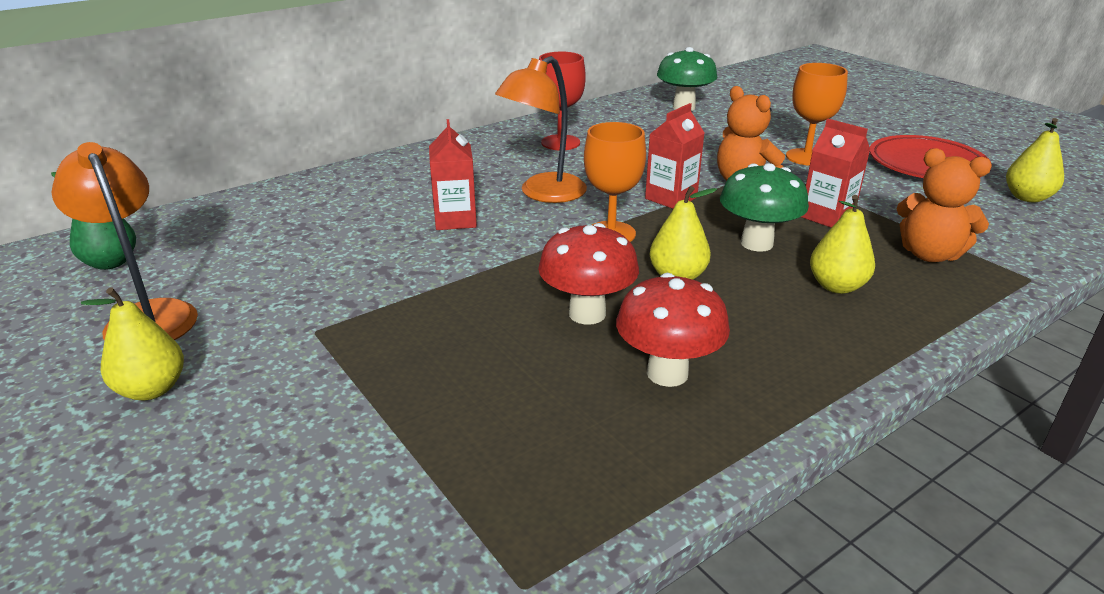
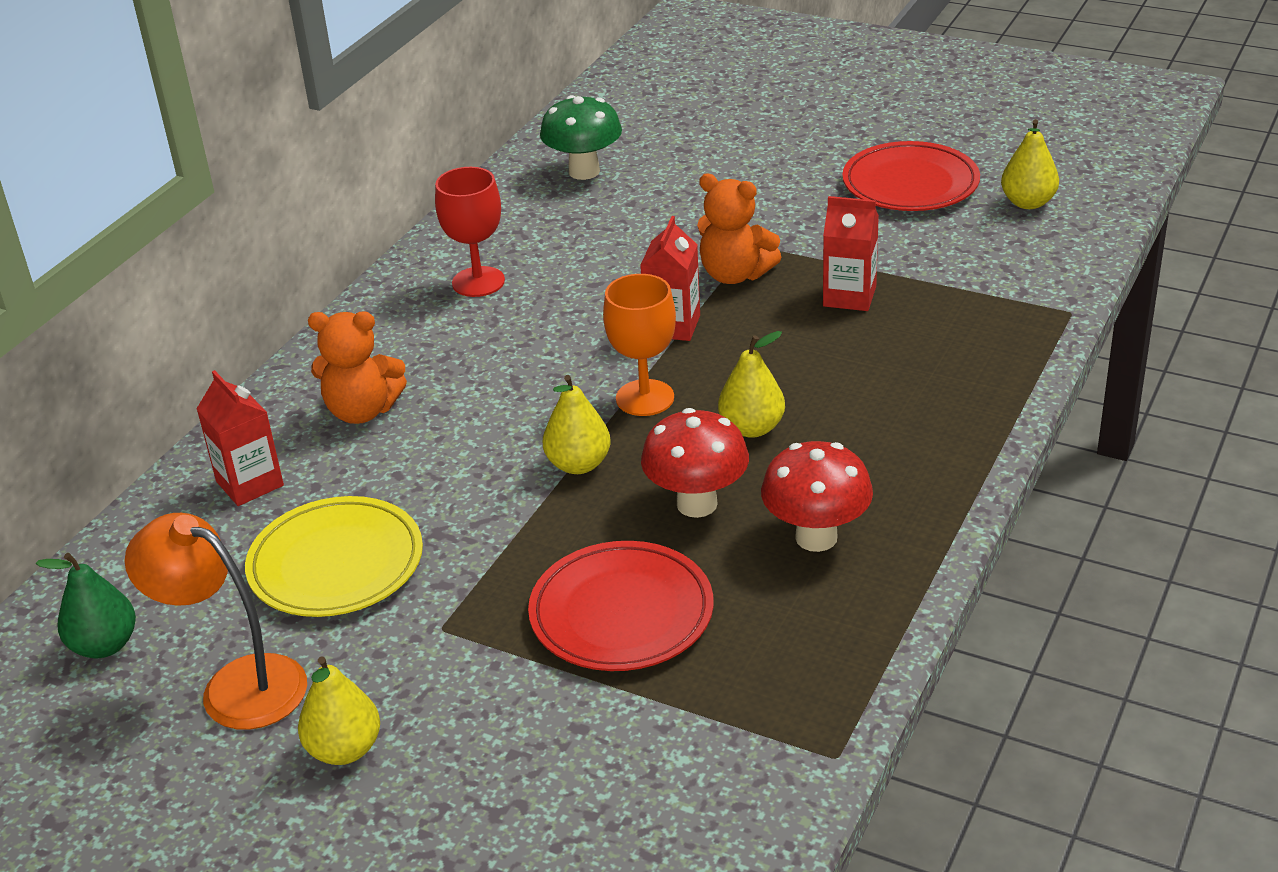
camera: 25 degrees left, 5 degrees up
(298, 265) = (336, 564): none -> yellow plate
(452, 371) = (621, 613): none -> red plate
(455, 220) = (456, 441): red carton -> red carton (250, 483)
(543, 194) = (525, 369): orange lamp -> none
(756, 243) = (801, 357): green mushroom -> none
(806, 157) = (779, 213): orange goblet -> none
(836, 286) = (907, 384): yellow pear -> yellow pear (578, 464)
(929, 254) = (970, 314): orange teddy bear -> orange teddy bear (362, 411)

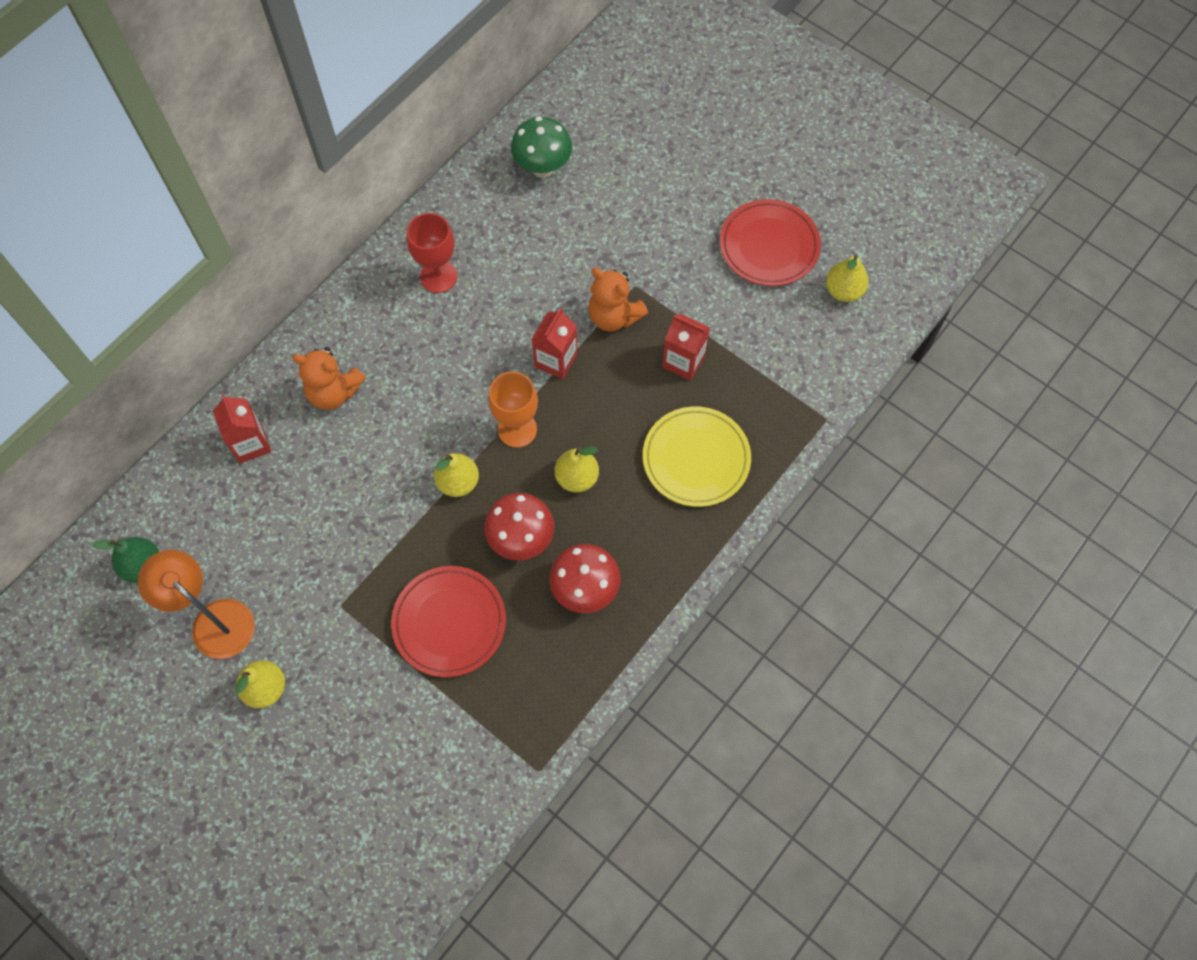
camera: 10 degrees right, 30 degrees up
(336, 564) = (290, 532): yellow plate -> yellow plate (696, 459)

